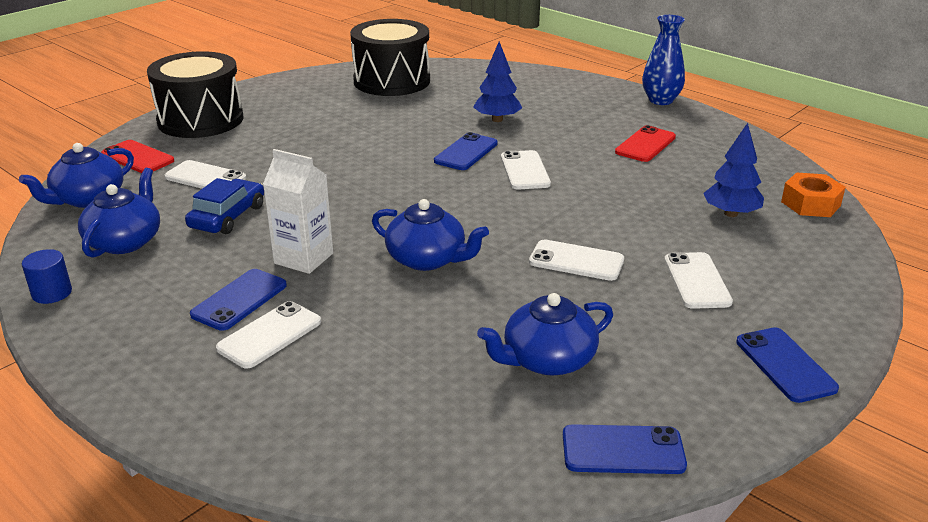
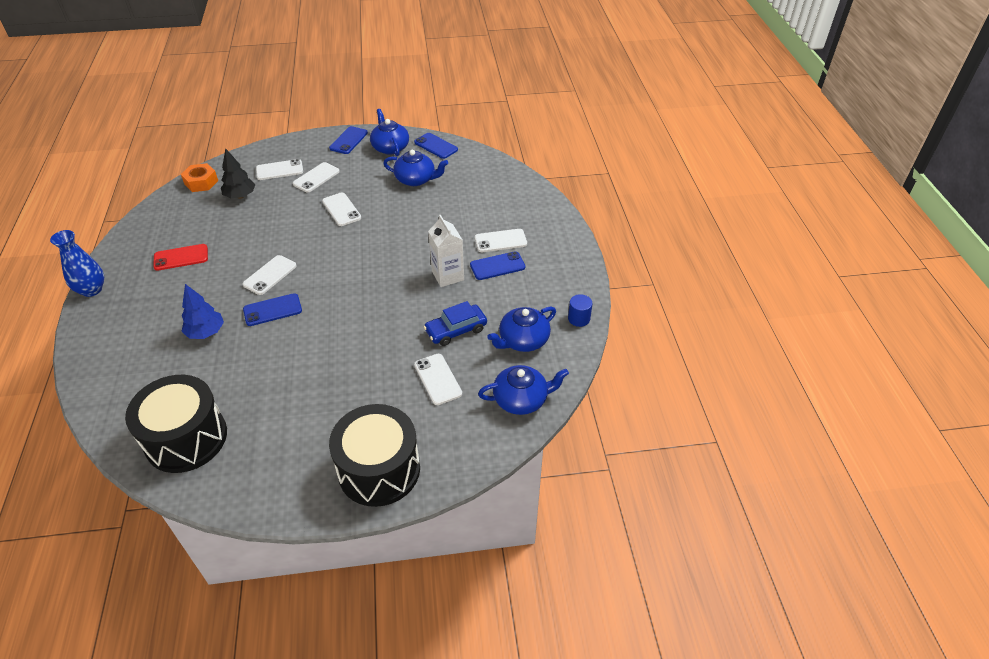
camera: 140 degrees left, 15 degrees up
(137, 158) = (461, 436): red phone -> none
(427, 259) = (396, 244): blue teapot -> blue teapot (390, 147)
(731, 214) = (240, 196): blue tree -> black tree
(765, 264) = (279, 170): none -> white phone

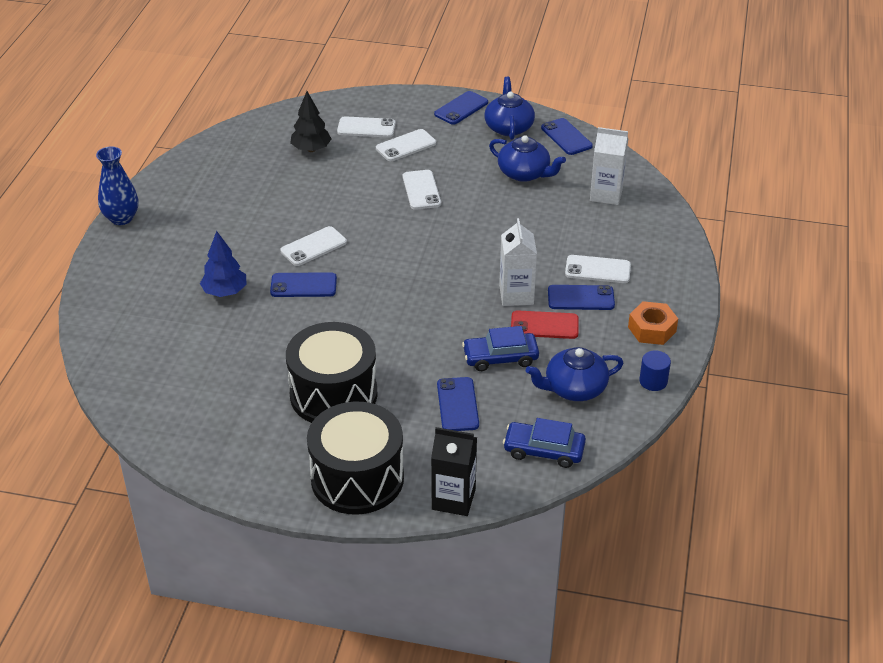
camera: 20 degrees right, 5 degrees down
(181, 257) = (224, 205): red phone -> red phone (544, 325)
(186, 438) = (171, 394): black drum -> black drum (333, 394)
(201, 182) = (273, 124): orange nut -> orange nut (652, 329)
(438, 379) = (457, 404): white phone -> blue phone
(467, 464) = (453, 499): none -> black carton
(482, 182) = (606, 194): none -> white carton
(521, 399) = (544, 450): blue teapot -> blue car

